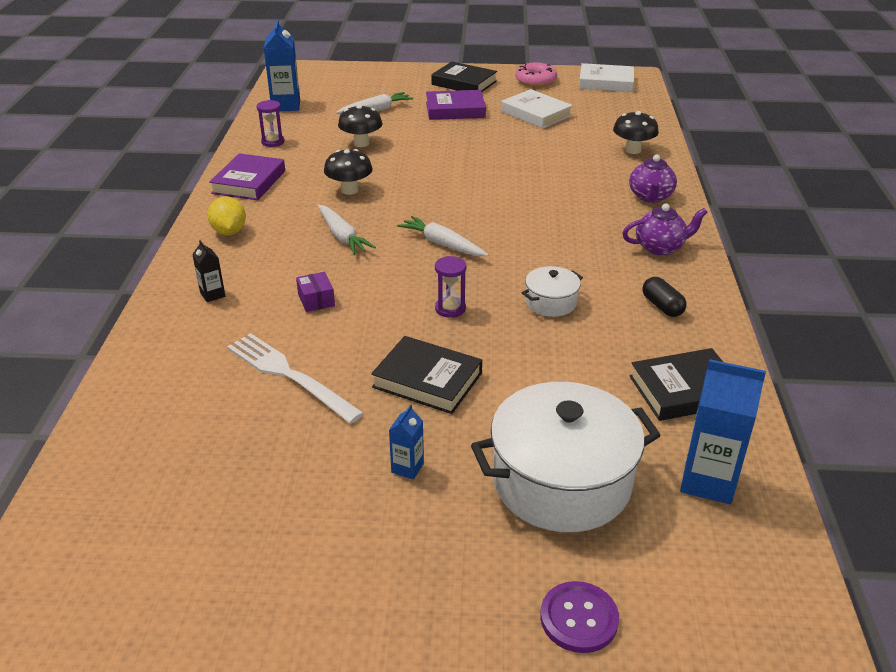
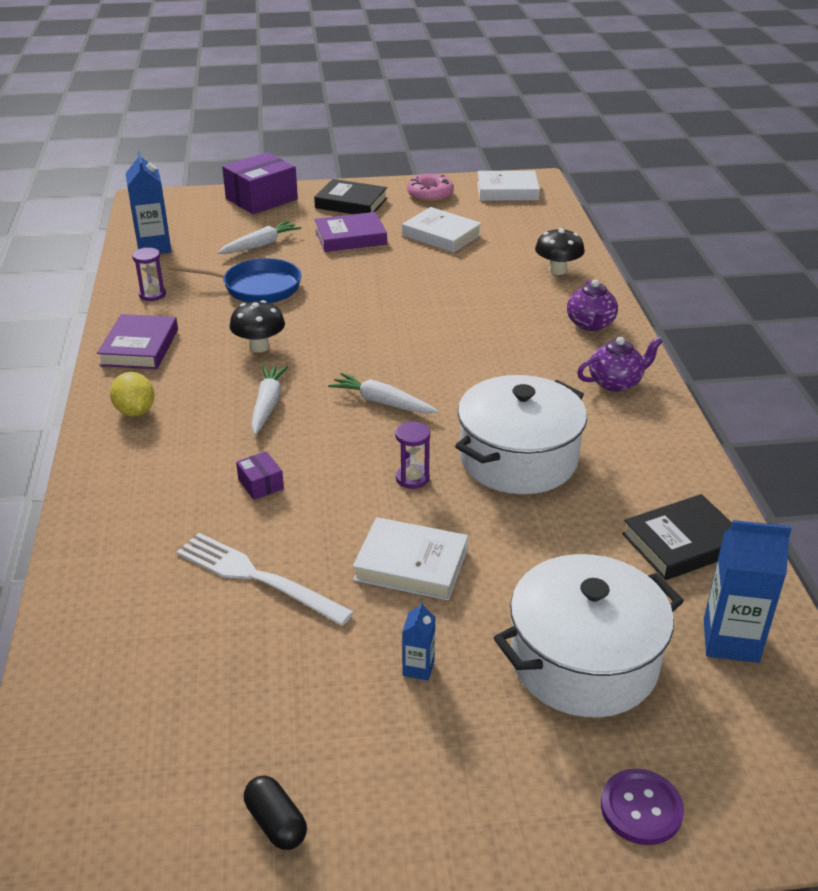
camera: 10 degrees left, 0 degrees up
(212, 295) = (140, 491): black carton -> none
(342, 237) = (267, 404): white carrot -> white carrot turned 135 degrees counterclockwise
(361, 143) = (256, 288): black mushroom -> blue pan
(388, 74) = (261, 199): none -> purple box
(427, 380) = (411, 564): black book -> white book
(551, 302) = (518, 459): white pot -> white pot, size x2.12
(662, 306) = (635, 451): black capsule -> black capsule (276, 823)

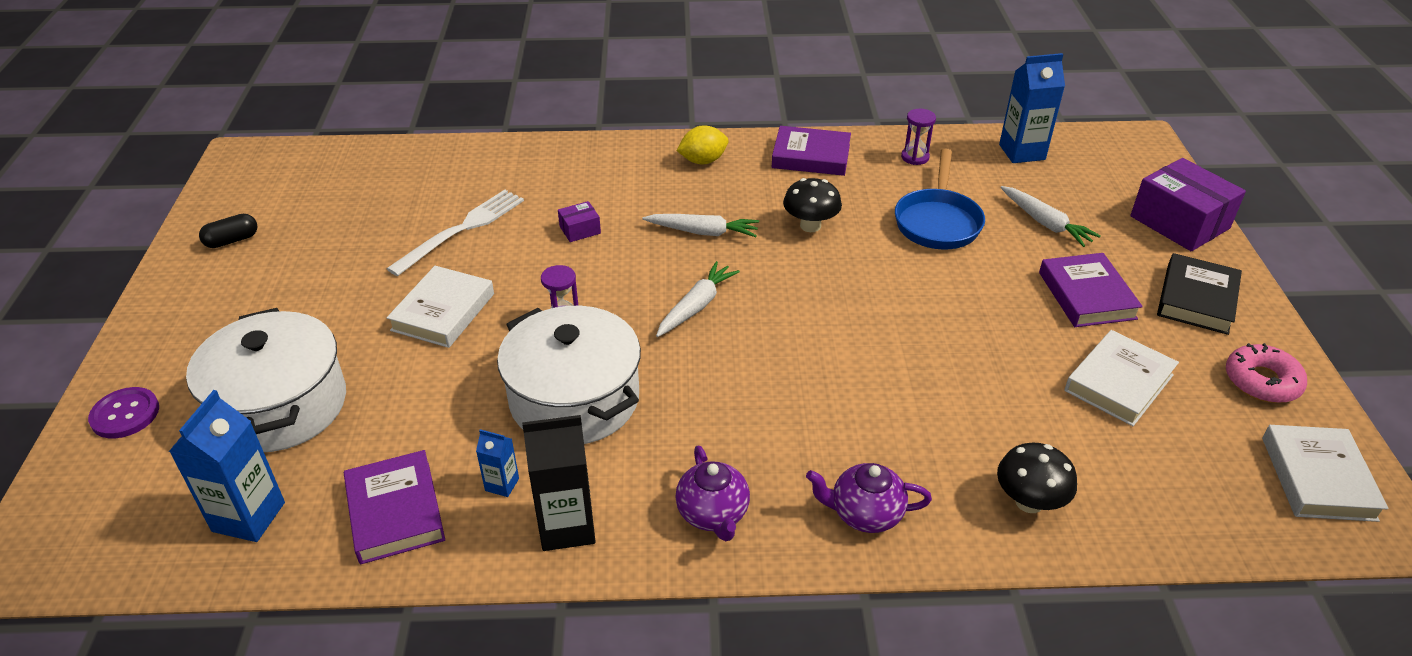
camera: 95 degrees right, 5 degrees up
(418, 668) = (325, 309): blue carton -> blue carton (502, 484)
(656, 447) = (567, 526): none -> black carton
(682, 543) = (395, 512): black book -> purple book

